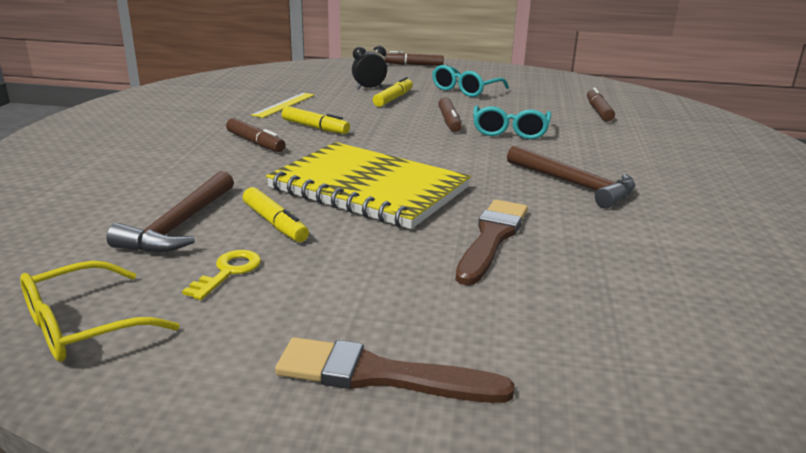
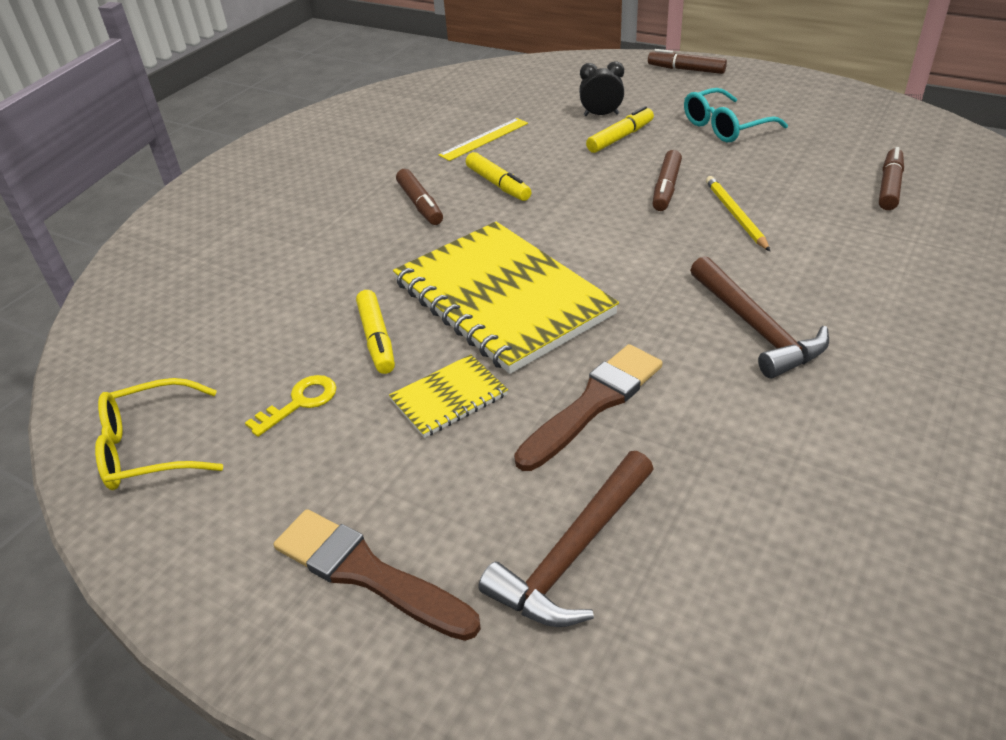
camera: 25 degrees right, 15 degrees up
(180, 225) = (286, 327): brown hammer -> brown hammer (574, 553)
(369, 251) = (449, 398): none -> yellow notebook
(510, 131) = (735, 215): turquoise glasses -> yellow pencil

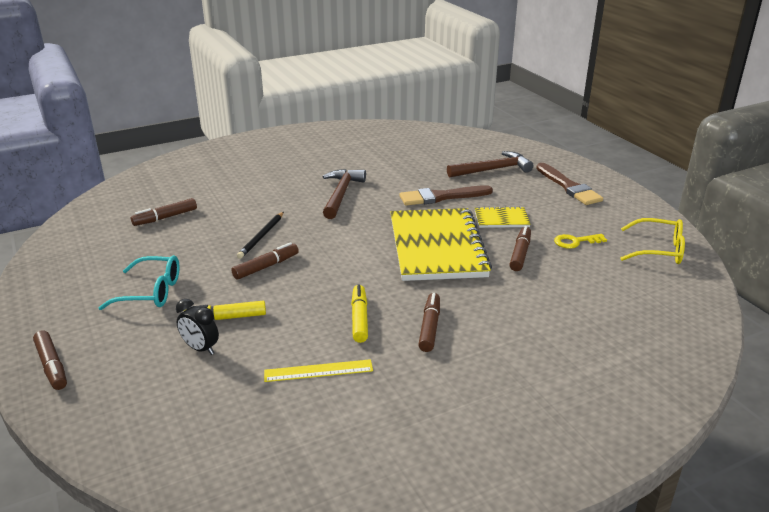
camera: 150 degrees left, 10 degrees down
(377, 339) = (520, 254): yellow marker -> brown marker
(735, 215) = (261, 237): yellow pencil -> black pencil

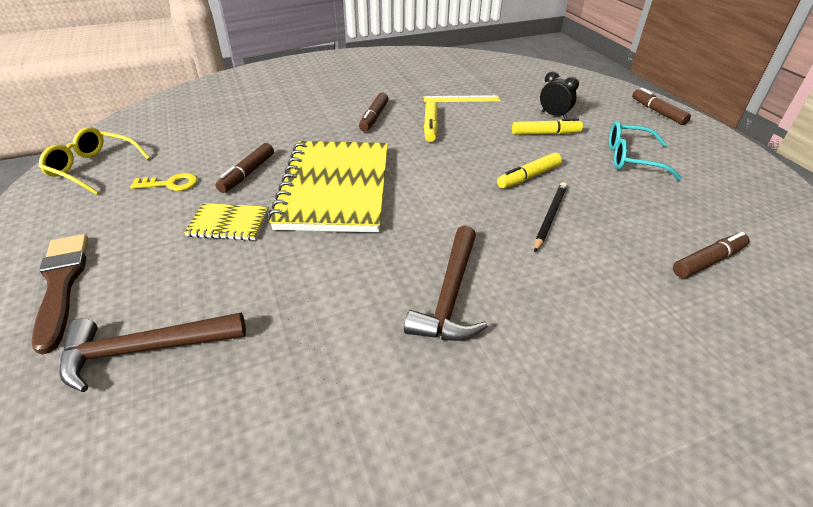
camera: 175 degrees left, 10 degrees up
(266, 267) = (528, 177): brown marker -> yellow marker
(441, 197) = (287, 275): brown brush -> none

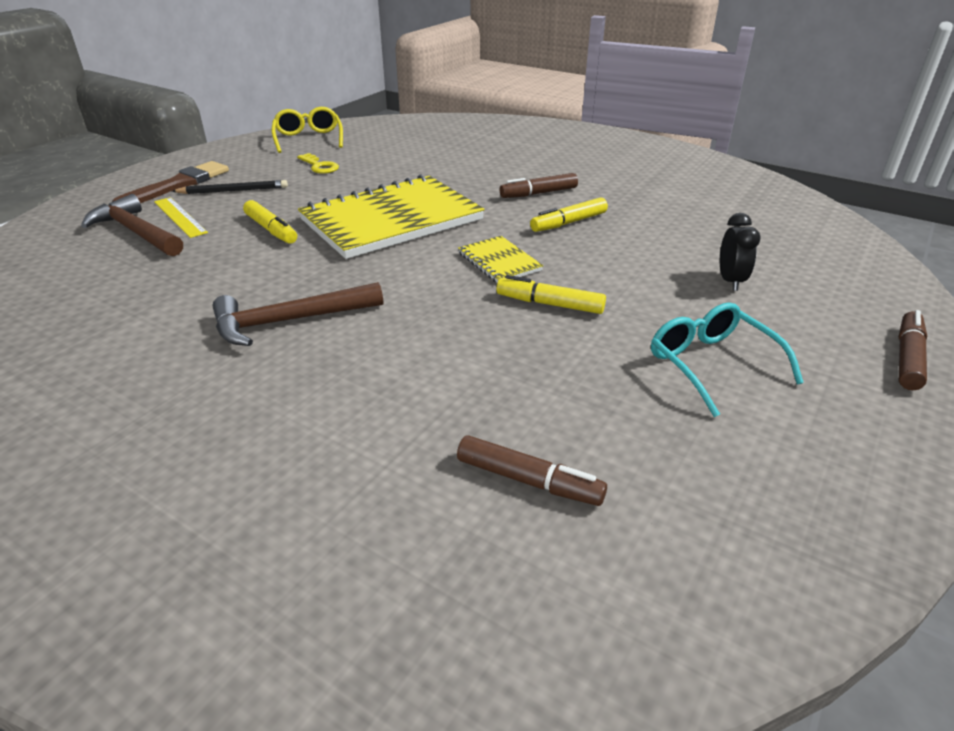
camera: 55 degrees right, 5 degrees down
(229, 223) = (293, 202): yellow notebook -> yellow notebook (499, 262)
(247, 174) = (367, 183): brown marker -> none
(461, 99) = (660, 219): yellow ruler -> yellow ruler (179, 217)
(545, 133) = (671, 288): yellow marker -> yellow marker (271, 230)
(550, 217) = (484, 339): black pencil -> black pencil (233, 190)

